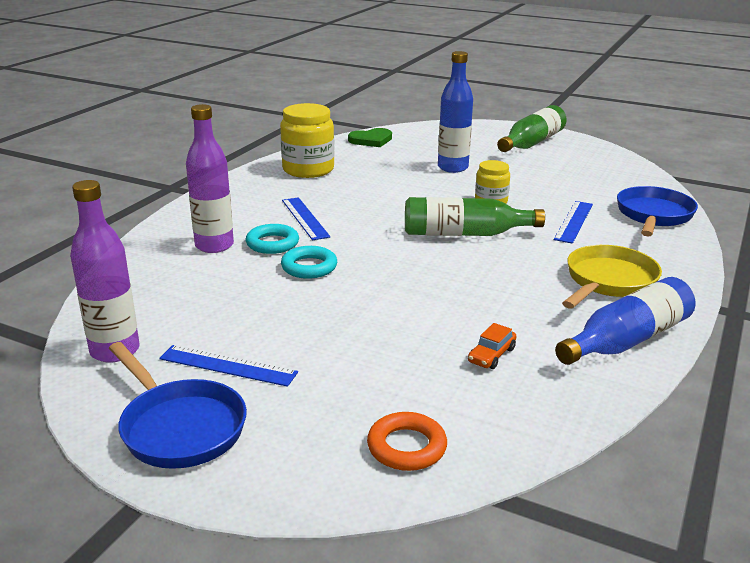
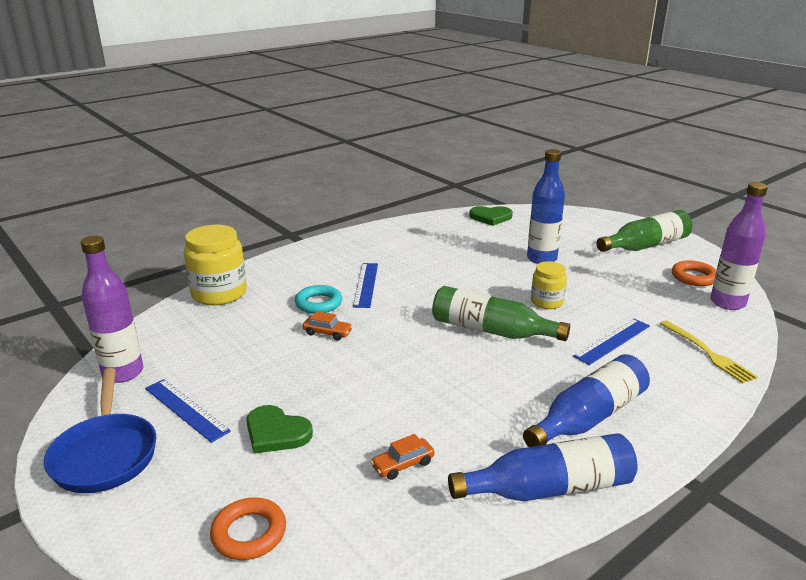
camera: 25 degrees right, 0 degrees up
(214, 246) = (273, 295): purple bottle -> purple bottle (727, 303)
(308, 170) = (410, 237): yellow jar -> yellow jar (219, 293)
(309, 267) = (327, 333): turquoise ring -> orange car
(346, 361) = (276, 432): none -> green heart
(592, 161) = (693, 277): none -> orange ring
(608, 282) = (589, 417): yellow pan -> blue bottle
(653, 215) = (708, 353): blue pan -> yellow fork

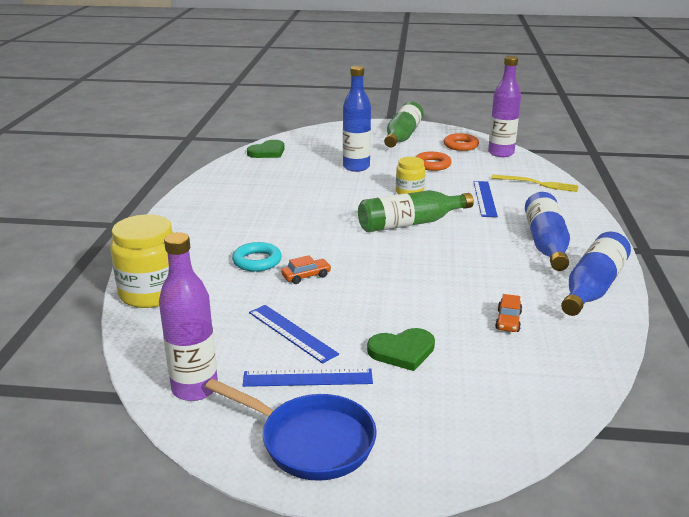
camera: 45 degrees left, 0 degrees up
(249, 533) = (503, 409): orange ring -> orange ring (432, 165)
(366, 284) = (267, 233): blue ruler -> blue ruler (292, 333)

